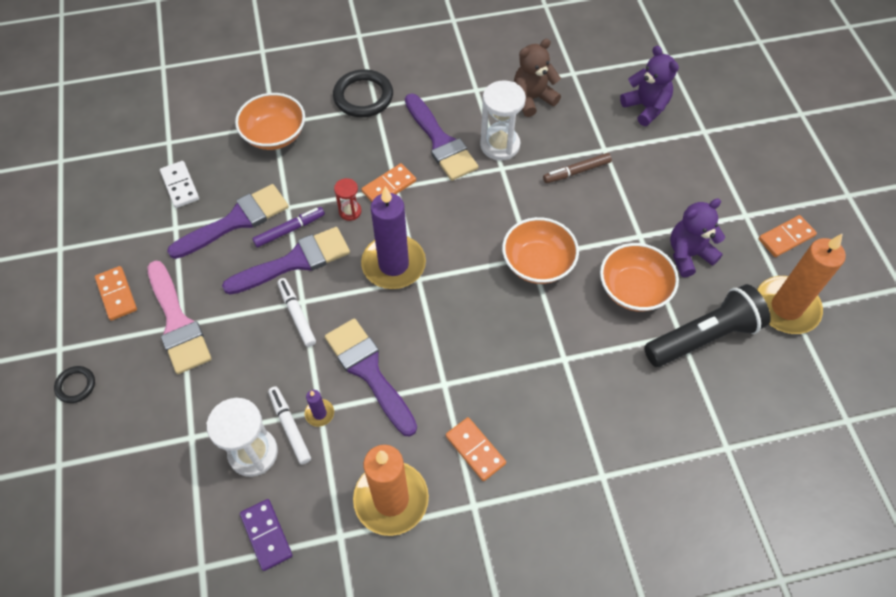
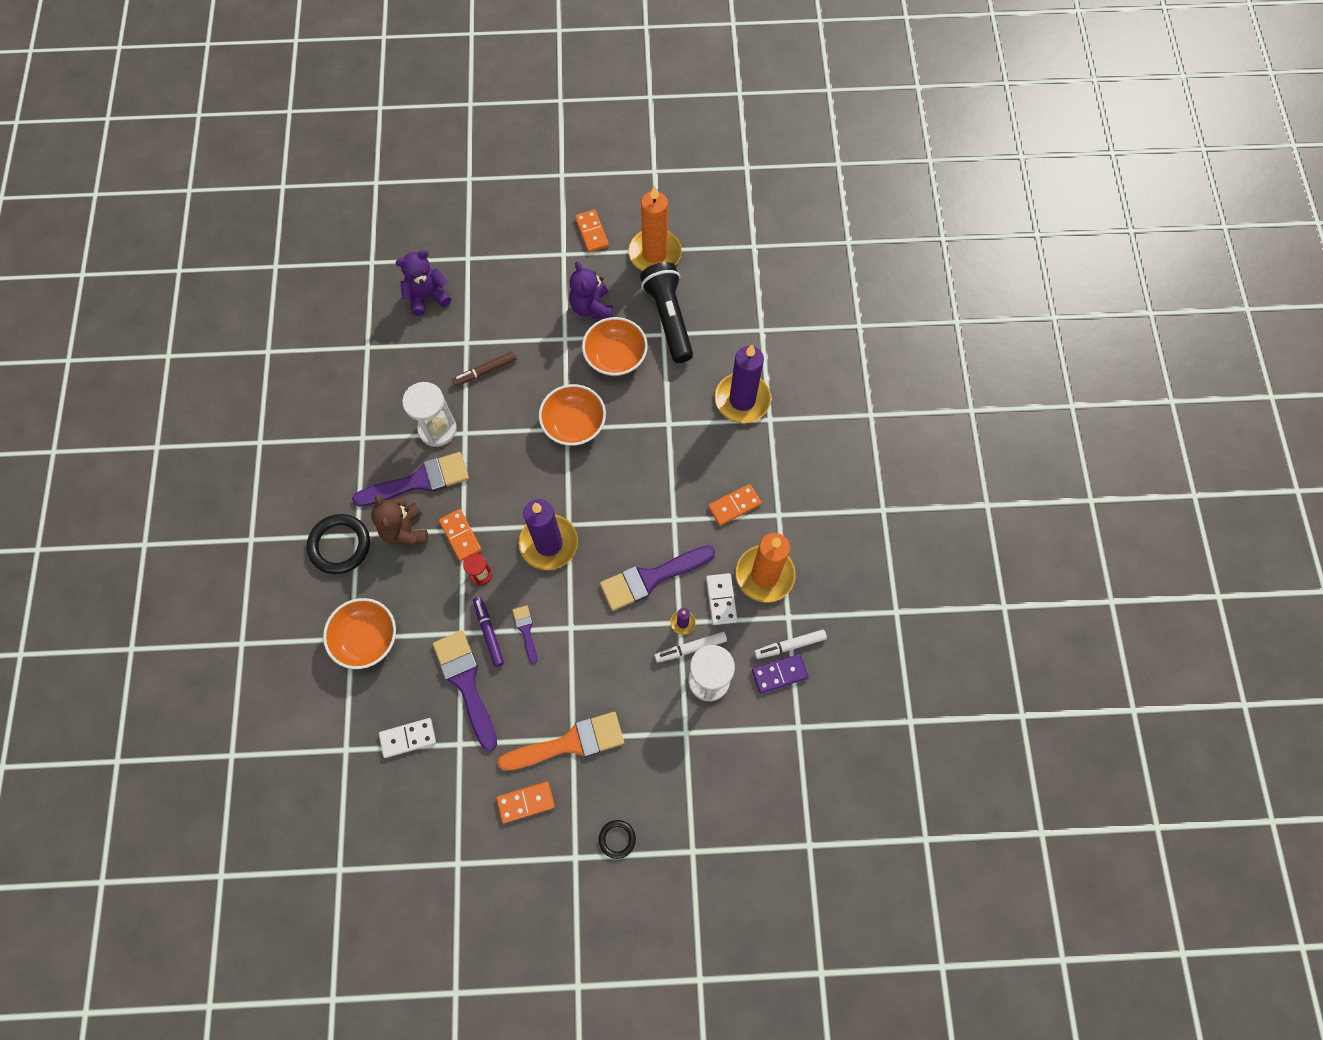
camera: 80 degrees left, 10 degrees up
(177, 323) = (569, 743): pink brush -> orange brush
(295, 261) = (526, 630): purple brush -> purple brush, size x0.49
(297, 315) = (583, 634): white marker -> white marker (790, 645)
(353, 452) = (721, 599): none -> white domino
(532, 99) = (389, 389): brown teddy bear -> brown teddy bear (405, 530)
(576, 172) = (485, 371): brown marker -> brown marker turned 75 degrees clockwise
(620, 438) = (742, 400): none -> purple candle

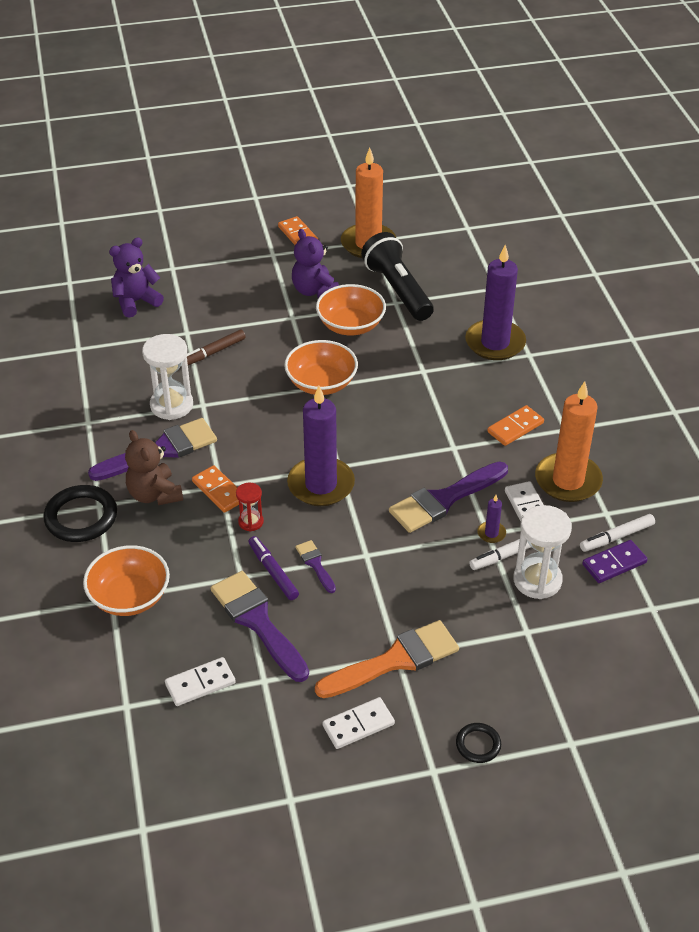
camera: 10 degrees left, 25 degrees down
(526, 802) = (358, 725): orange domino -> white domino

